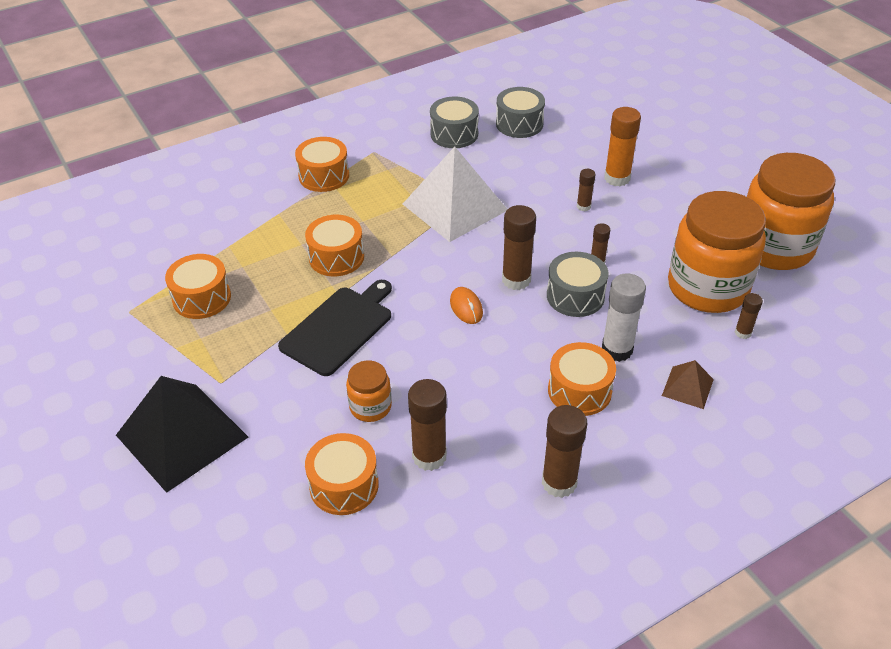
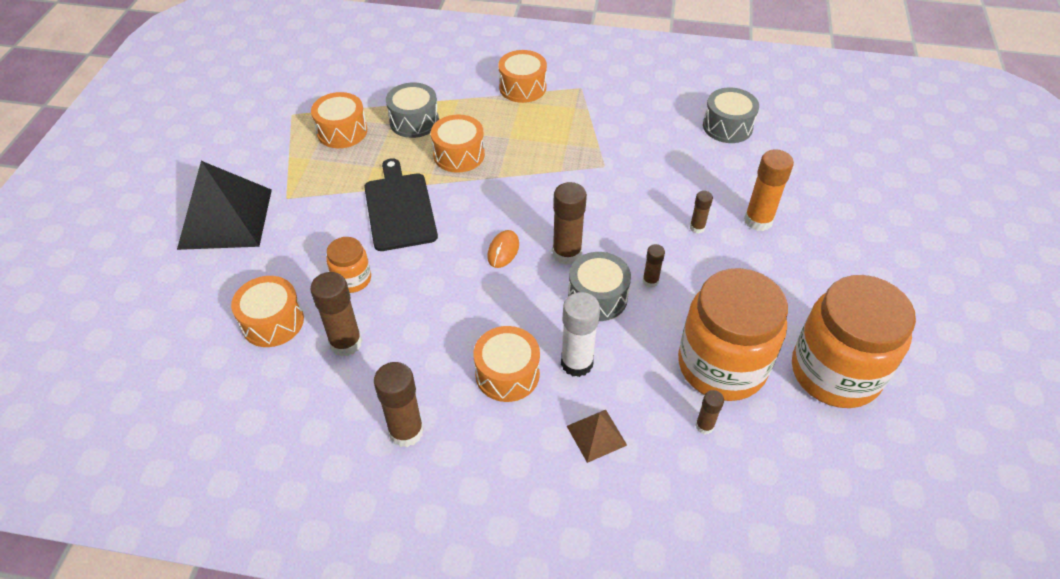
camera: 40 degrees right, 5 degrees up
(339, 328) = (399, 208): black cutting board -> black cutting board turned 90 degrees counterclockwise
(454, 134) = (661, 106): grey drum -> grey drum (414, 121)
(455, 207) = (590, 166): white pyramid -> none

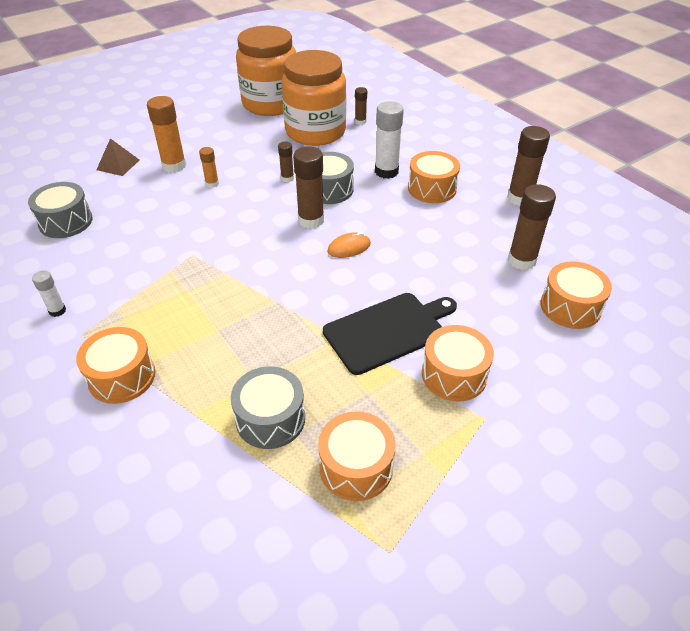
camera: 135 degrees left, 5 degrees down
(225, 218) = (565, 438): black pyramid -> none
(352, 279) = (482, 299): orange jar -> none
(399, 208) = (388, 331): black cutting board -> black cutting board turned 150 degrees counterclockwise
(459, 154) = (279, 346): orange drum -> orange drum (454, 374)
(596, 435) = (416, 145): brown pyramid -> brown pyramid (118, 164)
(617, 87) = (57, 311): none -> white glue stick
(697, 227) = (212, 184): brown glue stick -> orange glue stick

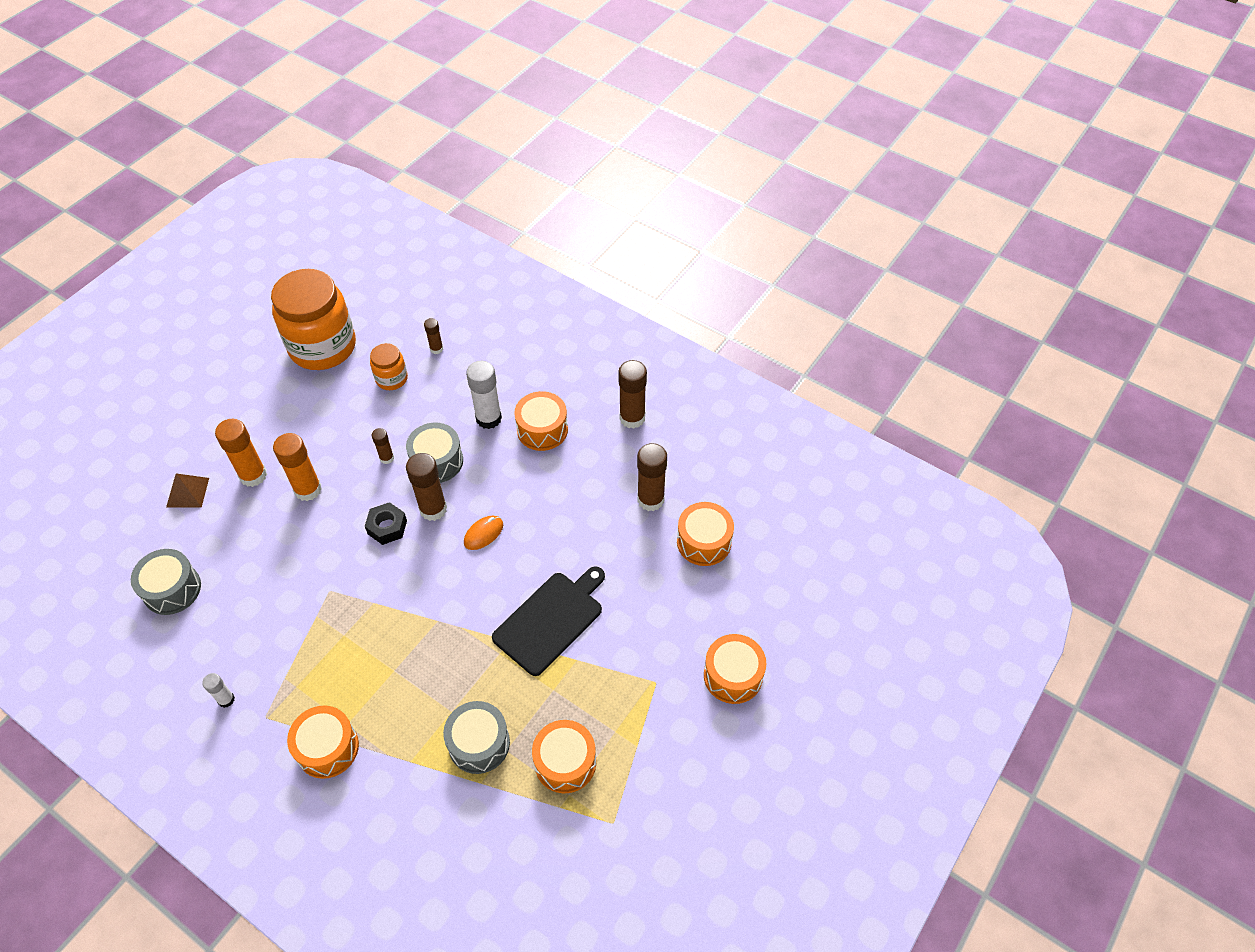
camera: 20 degrees left, 10 degrees up
(212, 184) = (308, 489): orange glue stick -> orange glue stick, size x1.86
(265, 223) = (387, 527): none -> black nut
(315, 132) = (391, 379): orange jar -> orange jar, size x0.47
(454, 374) = (620, 647): orange drum -> orange drum (733, 675)

